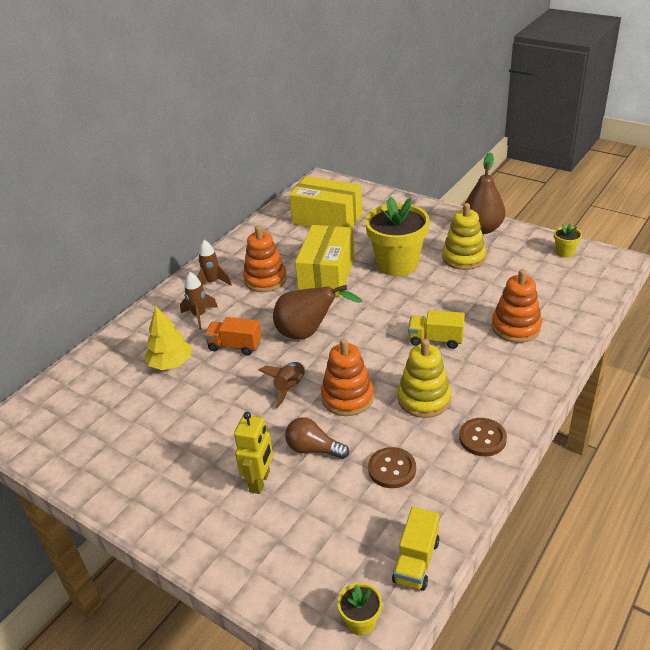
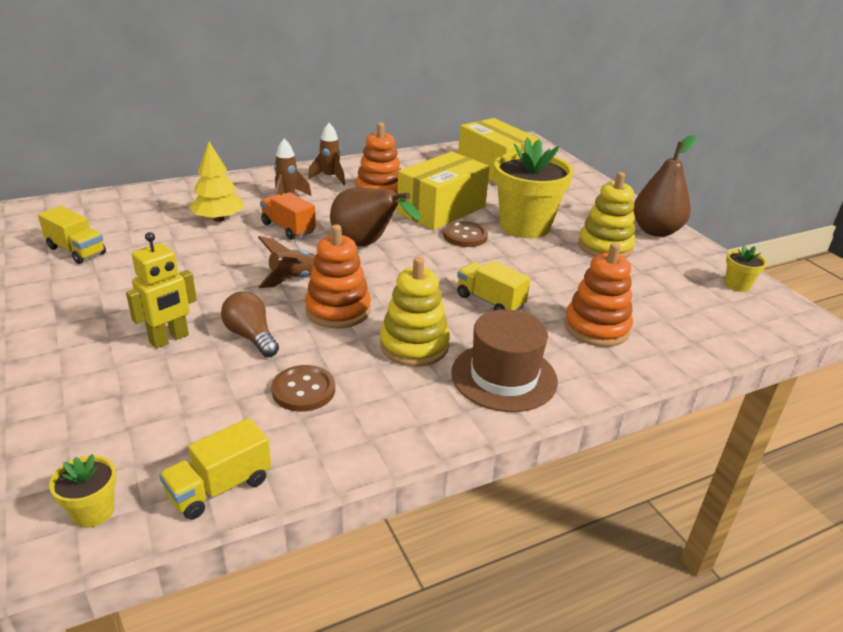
camera: 25 degrees right, 5 degrees down
(93, 448) = (76, 251): none -> yellow truck
(482, 438) = (435, 410): brown button -> brown button (465, 236)
(497, 392) = (504, 376): none -> brown hat

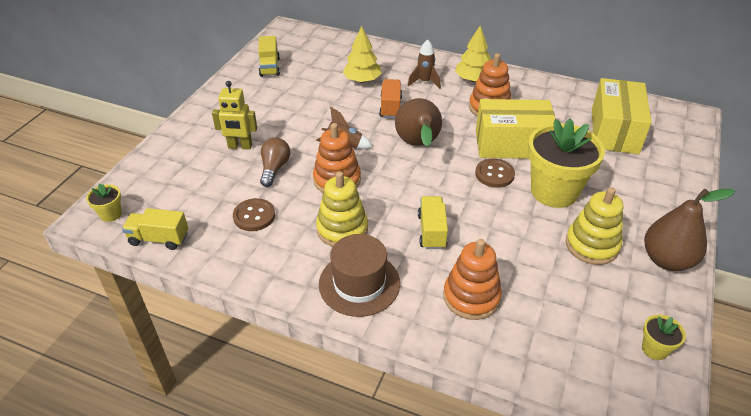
camera: 50 degrees right, 10 degrees up
(330, 178) = (473, 79): brown rocket -> yellow tree

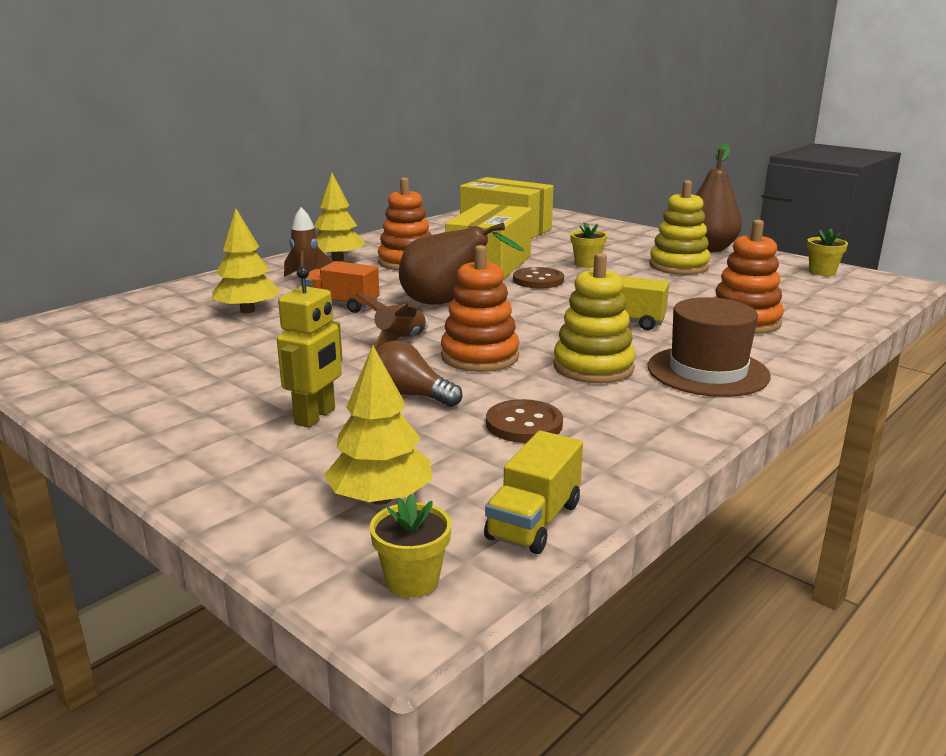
camera: 70 degrees left, 20 degrees down
(169, 188) = (381, 498): none -> yellow tree
(269, 67) = (94, 366): yellow truck -> none
(554, 191) = (587, 264): yellow flower pot -> yellow flower pot, size x0.43

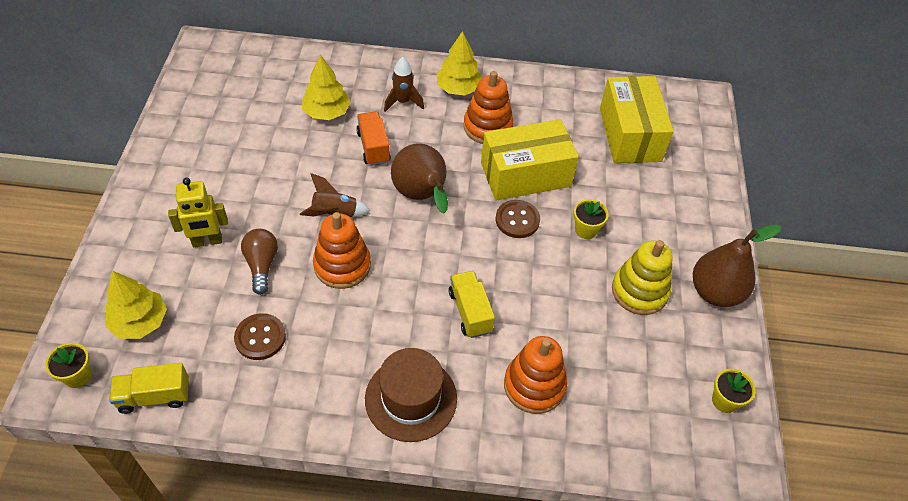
camera: 50 degrees right, 30 degrees up
(593, 367) = (369, 332): yellow stacking toy -> none

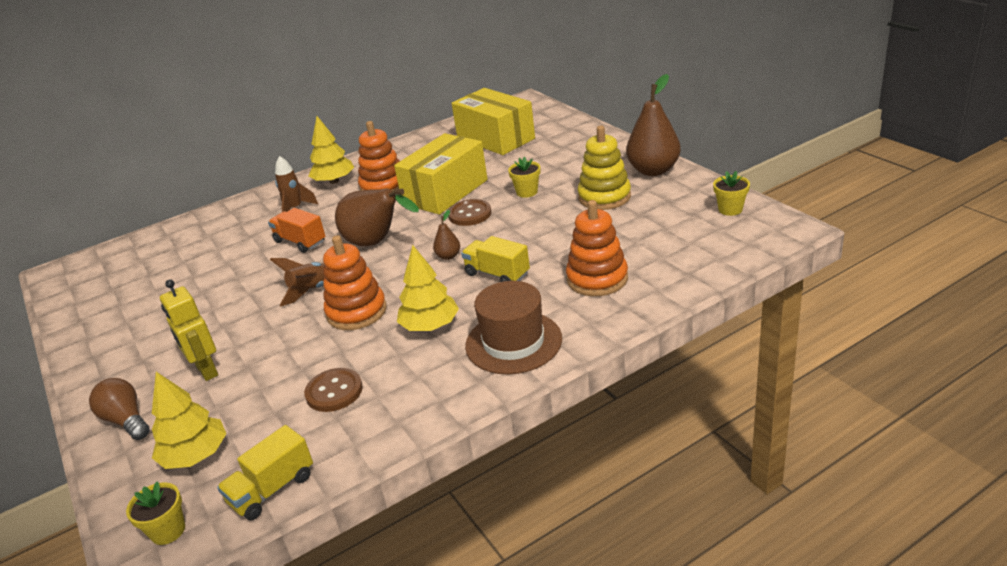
camera: 30 degrees left, 20 degrees down
(207, 241) = (206, 371): yellow robot -> yellow robot turned 105 degrees clockwise
(262, 265) = (280, 353): brown light bulb -> brown light bulb (126, 420)
(326, 112) = (232, 246): yellow tree -> yellow tree (430, 326)
(456, 258) = (448, 256): none -> brown pear

